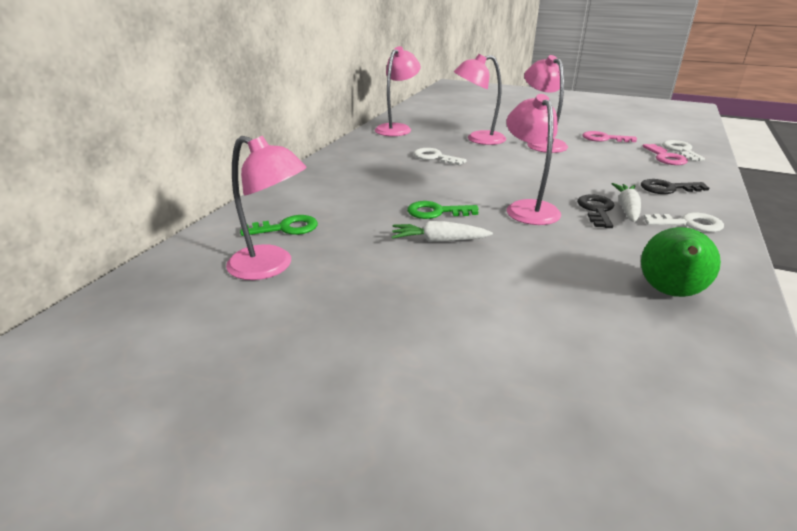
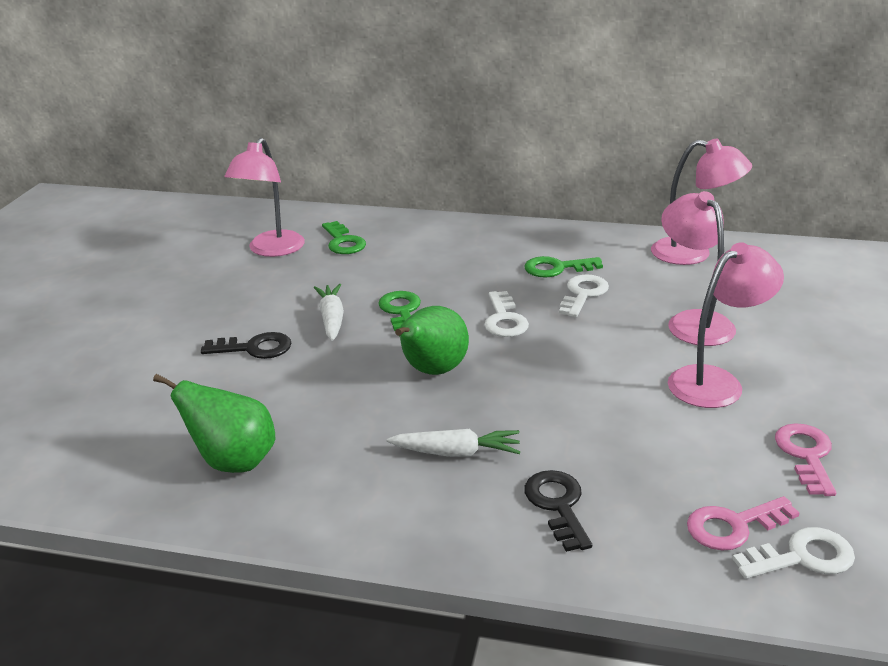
camera: 80 degrees right, 0 degrees up
(394, 160) = (556, 268): none -> green key
(528, 208) = (432, 371): pink lamp -> green pear
(596, 210) = (443, 425): black key -> black key (254, 348)
(689, 224) = (419, 506): white key -> white key (504, 320)

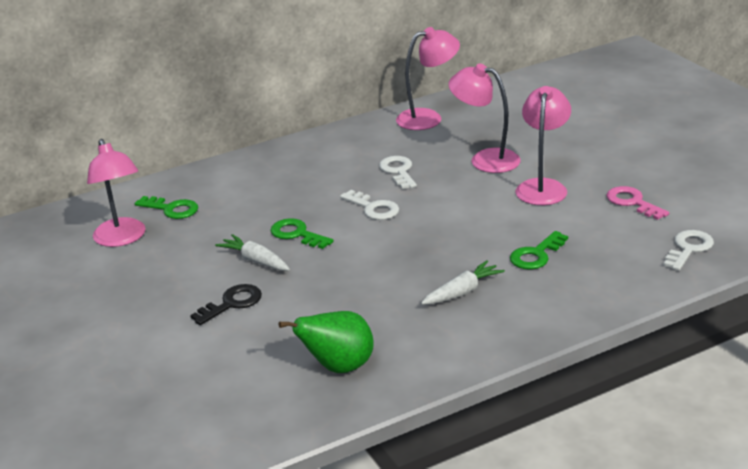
camera: 40 degrees left, 0 degrees up
(432, 371) = (377, 258): green pear -> none
(556, 268) = (357, 162): green key -> green key (536, 255)
(558, 505) = (553, 287): black key -> none
(733, 526) = (644, 251): pink key -> none

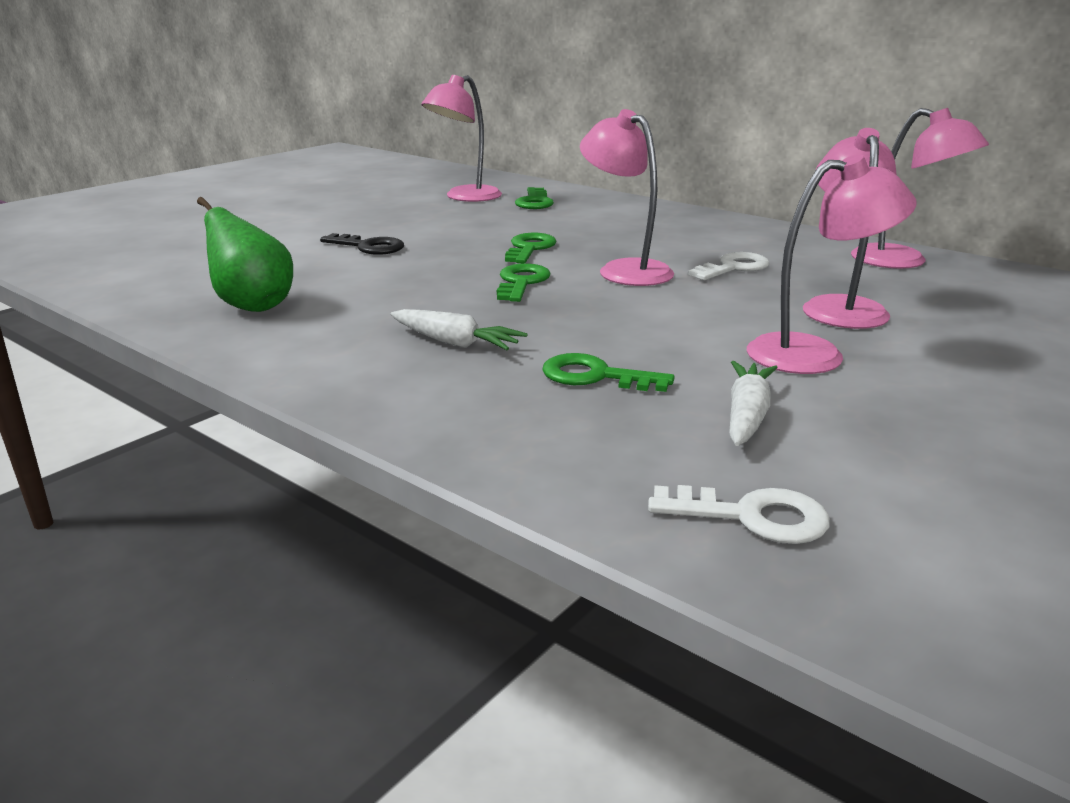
camera: 65 degrees right, 5 degrees down
(255, 261) = (459, 242): white carrot -> white carrot (747, 415)
(369, 250) = (521, 282): none -> green key
(373, 208) = (625, 270): white key -> pink lamp
(632, 202) = (864, 434): pink key -> none

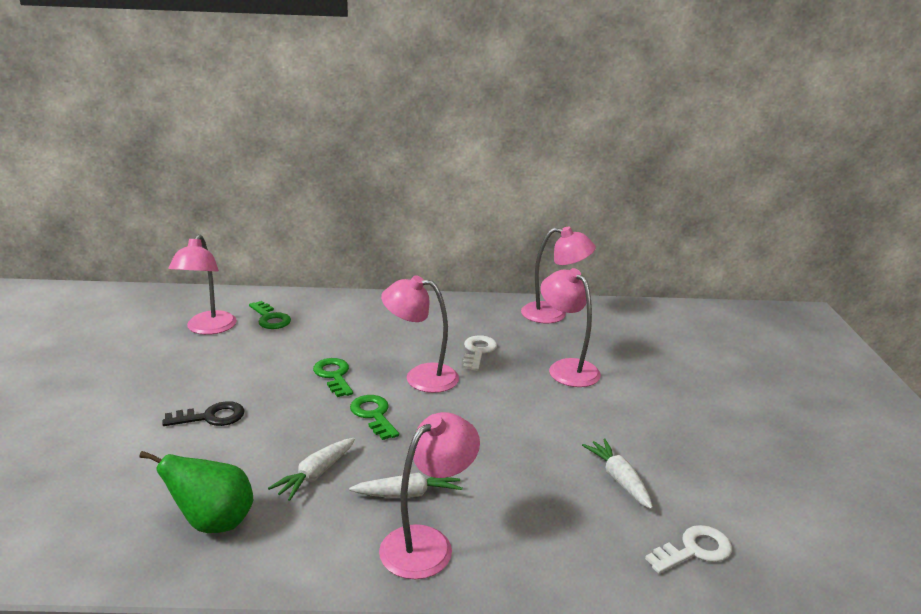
camera: 40 degrees left, 0 degrees up
(390, 304) = (315, 474): none -> white carrot
(595, 376) = (519, 485): green key -> none
(814, 354) = (596, 415): pink lamp -> pink lamp (427, 543)

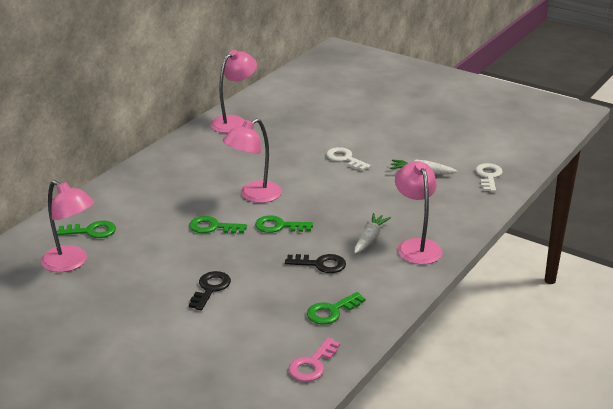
camera: 55 degrees left, 5 degrees up
(83, 550) = (312, 364): none -> pink key
(213, 522) = (331, 311): green pear -> green key
(315, 474) = (320, 264): white carrot -> black key
(478, 351) = (247, 165): white key -> white key (345, 159)
(566, 368) = (303, 144): pink lamp -> none

